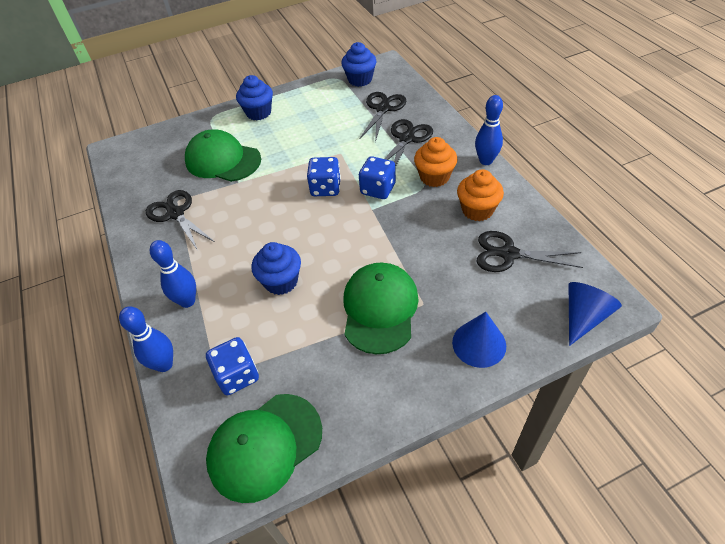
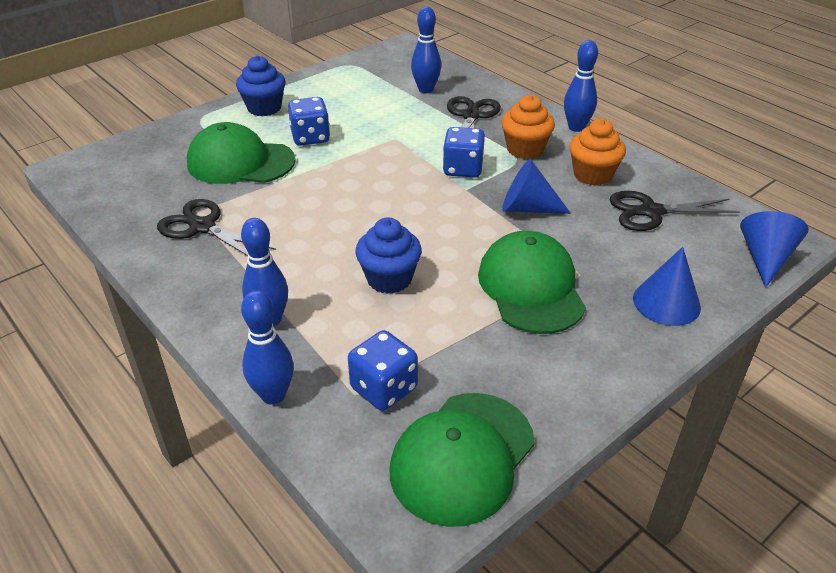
camera: 20 degrees left, 10 degrees down
(325, 188) = (396, 175): blue dice -> blue dice (310, 137)
(360, 80) = (381, 64): blue cupcake -> none
(383, 109) = (426, 90): black scissors -> blue bowling pin
(410, 234) = (527, 208): none -> blue cone

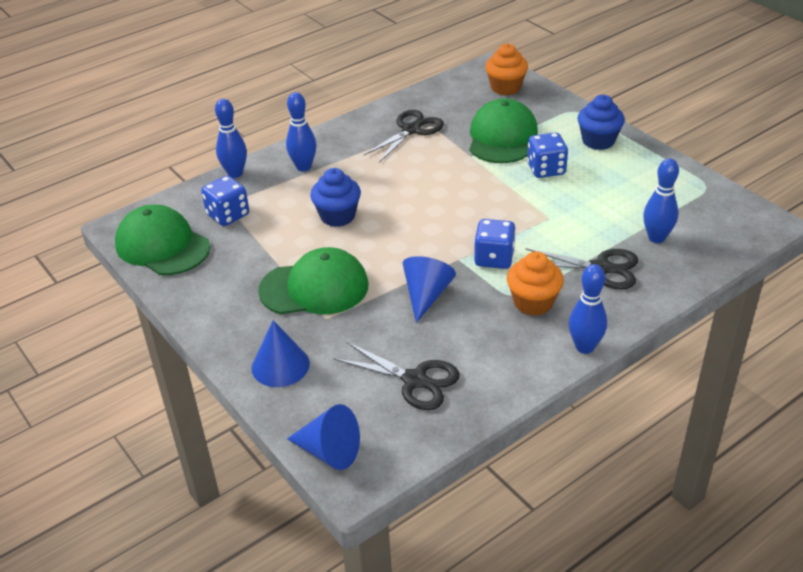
camera: 95 degrees right, 0 degrees up
(592, 175) = (484, 347): orange cupcake -> orange cupcake (505, 87)
(651, 212) = (415, 380): black scissors -> black scissors turned 120 degrees clockwise

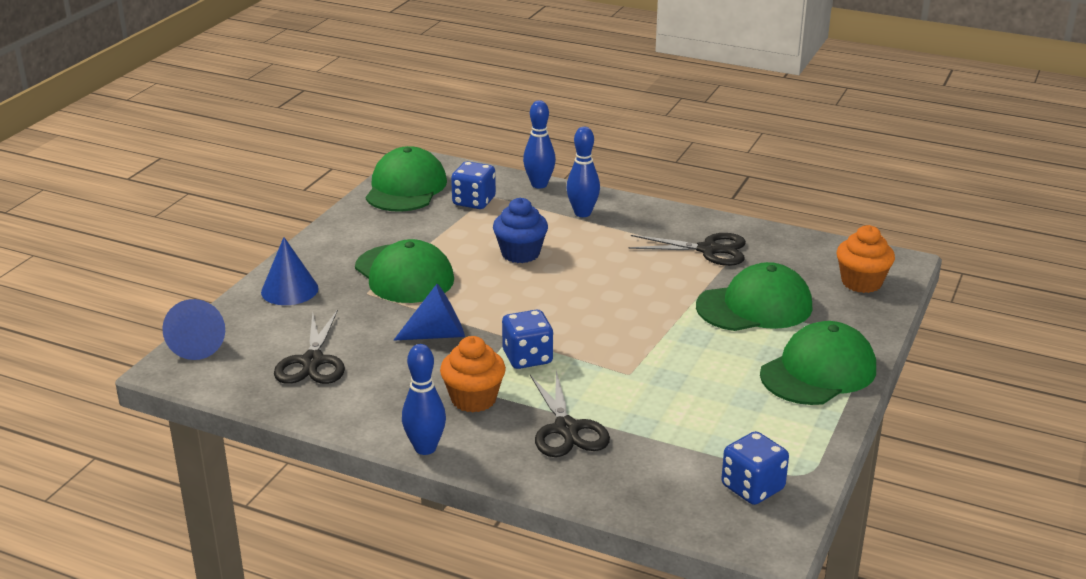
camera: 60 degrees right, 10 degrees down
(546, 169) = (720, 350): blue dice -> blue dice (752, 488)
(598, 141) = (818, 371): blue cupcake -> green cap
(656, 238) = (657, 456): blue bowling pin -> none

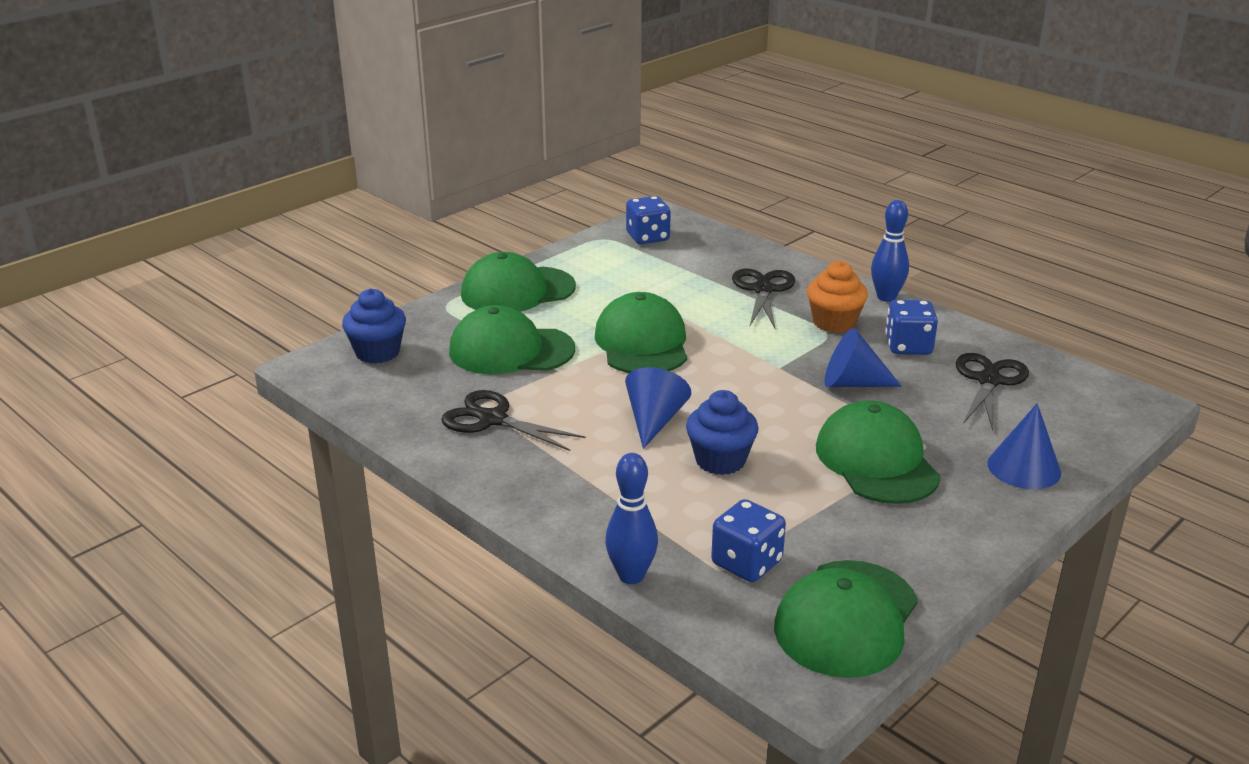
camera: 160 degrees left, 0 degrees up
(198, 344) = (1120, 420): blue cone -> blue cone (654, 421)
(527, 357) = (769, 346): blue dice -> blue dice (908, 346)
(582, 213) = (602, 506): blue bowling pin -> none
(647, 337) = (642, 343): none -> green cap
(861, 282) = (377, 352): orange cupcake -> blue cupcake

